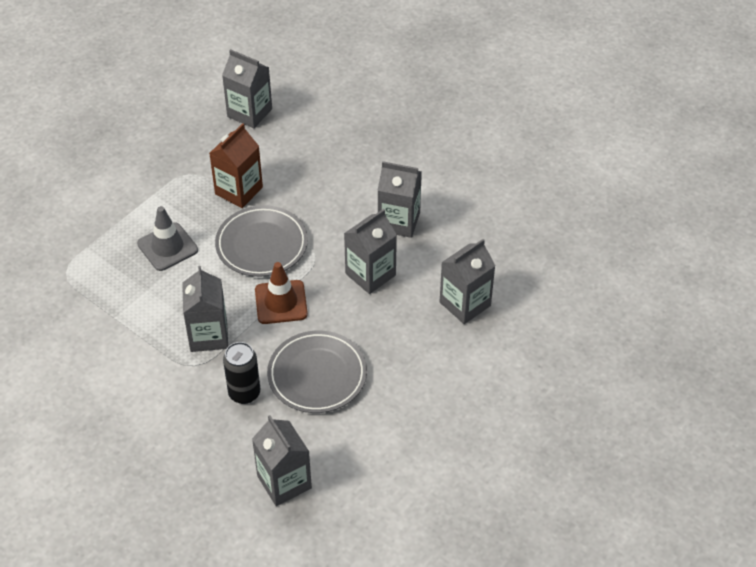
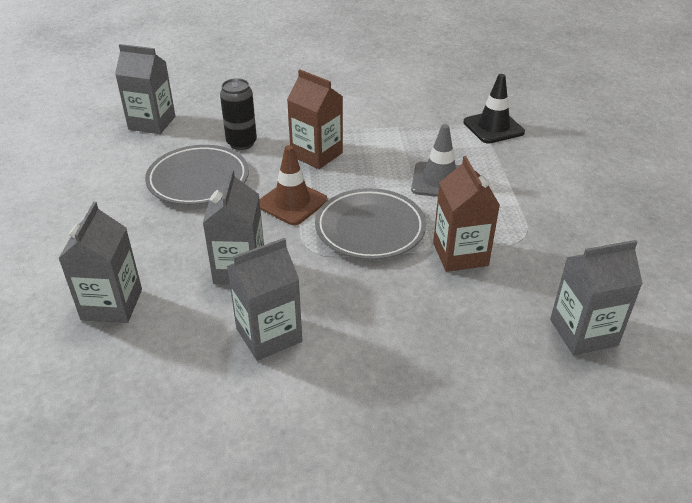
camera: 135 degrees right, 10 degrees down
(55, 262) = (493, 127): none -> black traffic cone
(208, 335) = (316, 154): grey carton -> brown carton

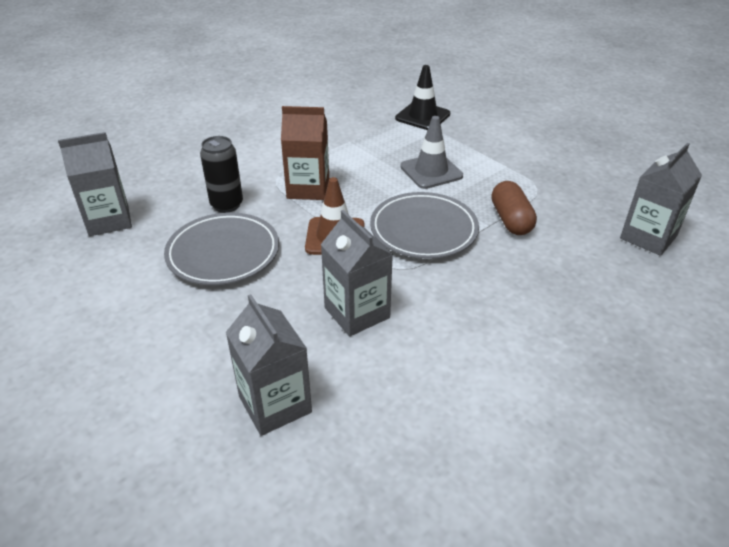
camera: 35 degrees left, 0 degrees up
(269, 335) = (447, 353): grey carton -> none
(460, 254) = (510, 220): brown carton -> brown capsule

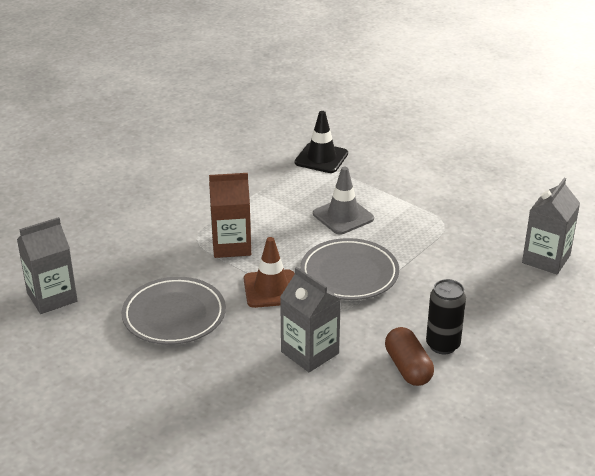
camera: 10 degrees left, 5 degrees down
(227, 205) = (159, 270): black can -> black can (442, 345)
(275, 404) = (264, 431): grey carton -> none
(510, 220) = (425, 256): brown capsule -> brown capsule (408, 368)

